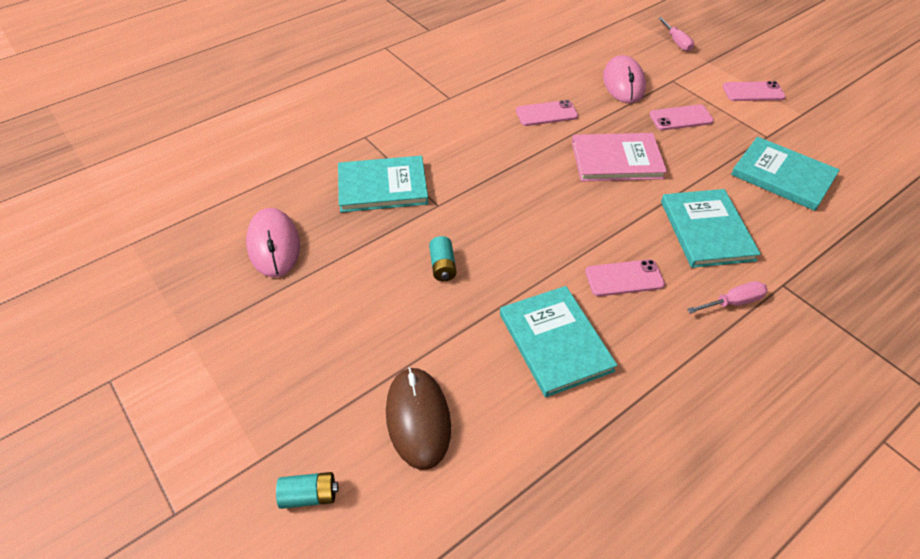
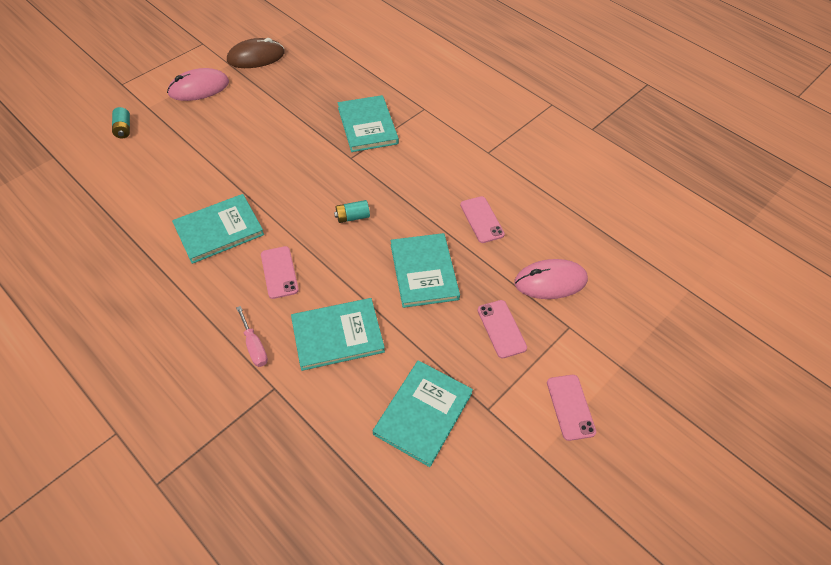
camera: 80 degrees right, 5 degrees up
(274, 245) = (304, 83): pink mouse -> pink mouse (199, 88)
(418, 418) = (165, 166): brown mouse -> brown mouse (256, 57)
(442, 266) = (288, 166): turquoise battery -> turquoise battery (352, 217)
(616, 160) = (424, 271): pink book -> turquoise book
(677, 42) = (651, 337): pink screwdriver -> none

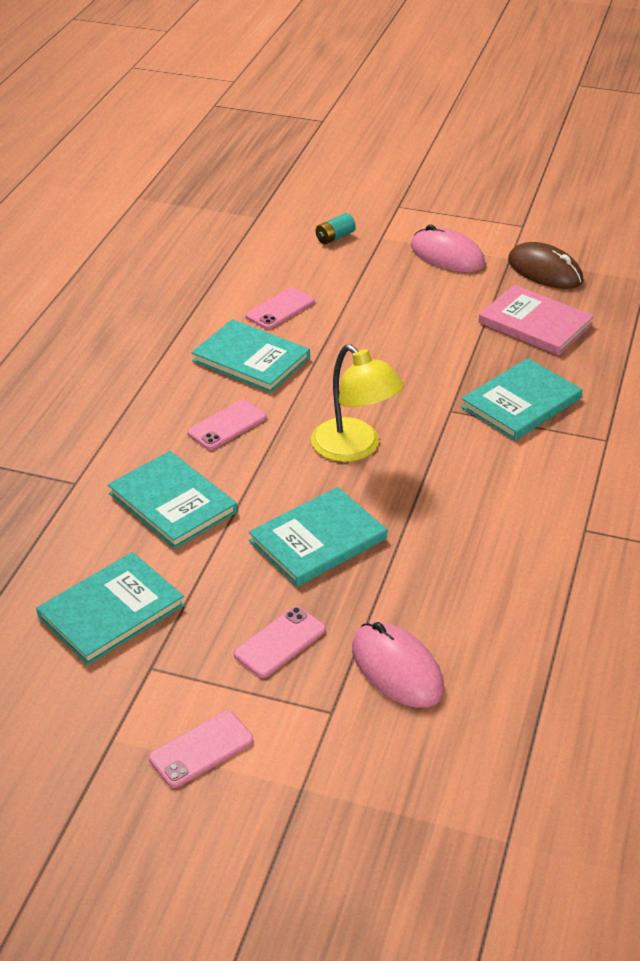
camera: 65 degrees right, 15 degrees down
(254, 346) = (117, 447): pink screwdriver -> none
(302, 85) = (535, 324): none -> pink book
(352, 217) = (355, 448): turquoise battery -> yellow lamp
(423, 413) = (111, 611): turquoise book -> turquoise book turned 45 degrees counterclockwise
(482, 219) = (451, 564): pink phone -> pink phone (280, 309)

